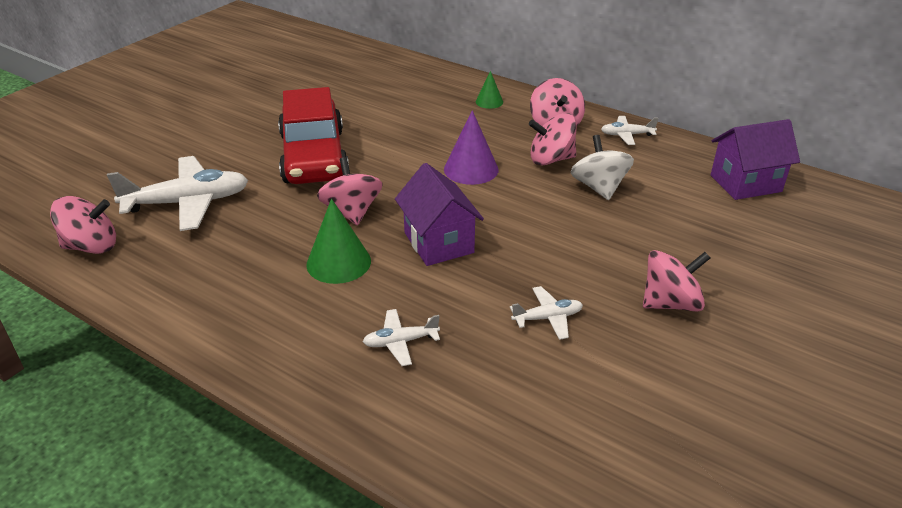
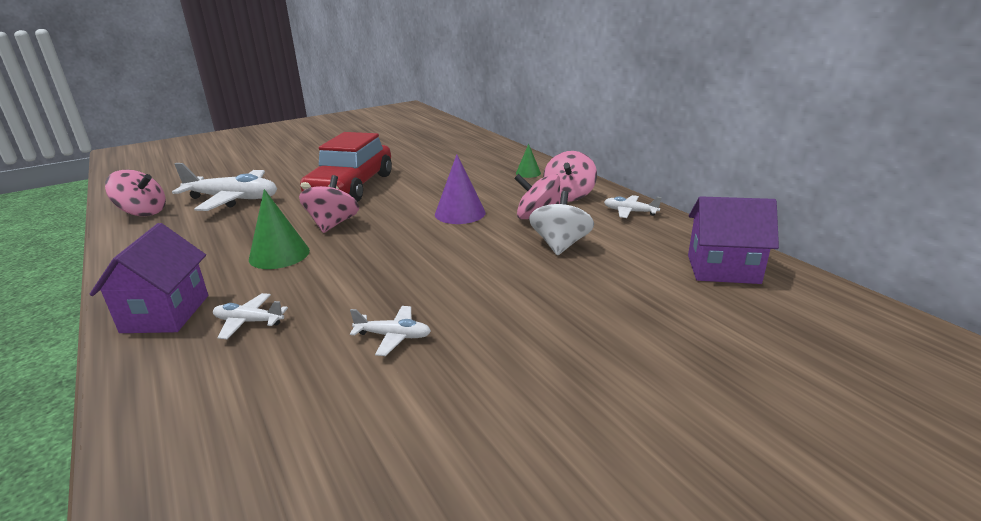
camera: 25 degrees right, 10 degrees down
(438, 243) = (371, 257): purple house -> purple house (166, 313)
(670, 303) = (530, 355): pink spinning top -> none

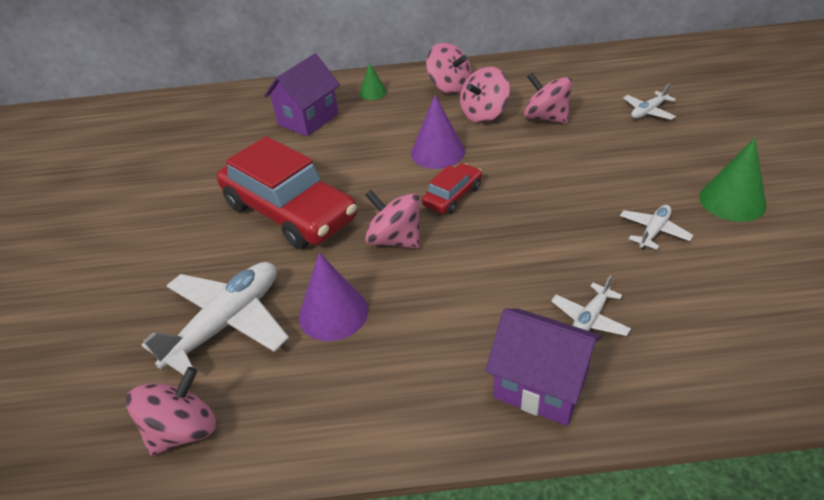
camera: 60 degrees left, 15 degrees up
(245, 224) = (333, 313): none -> purple cone
(279, 254) = (447, 288): green cone -> green cone (732, 201)
(400, 232) = (453, 196): none -> red car
(560, 245) = (546, 118): white spinning top -> pink spinning top
(630, 212) = (508, 70): white plane -> white plane (648, 111)
(723, 269) = (626, 67): purple house -> purple house (308, 119)

